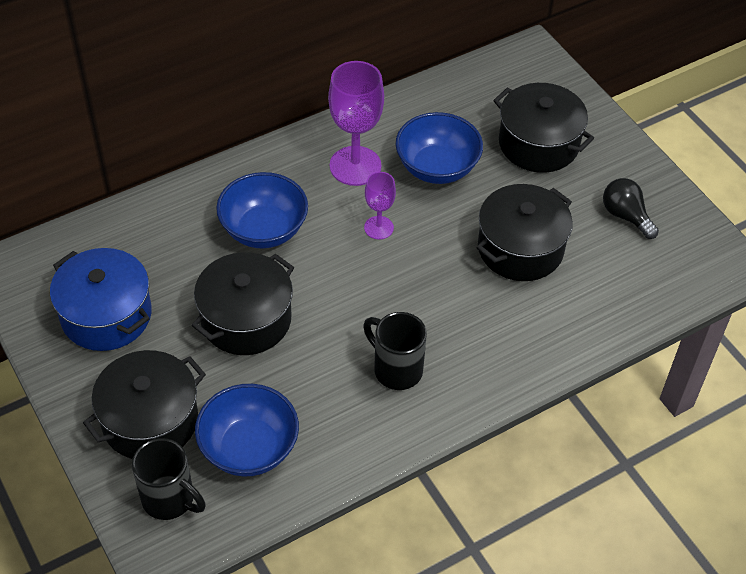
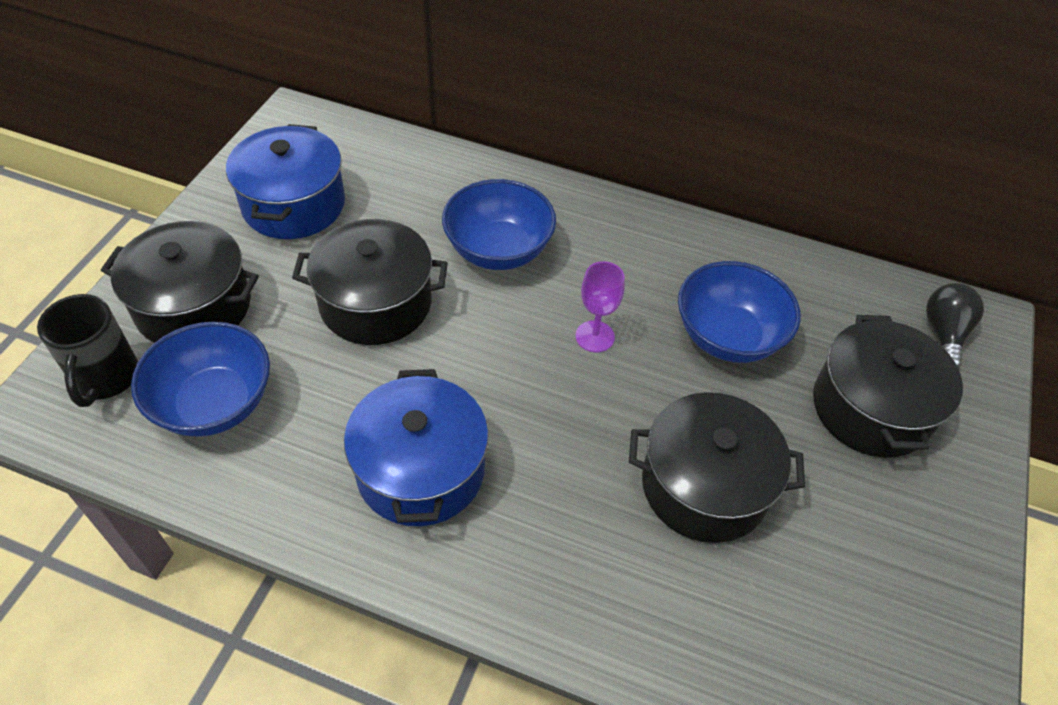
camera: 50 degrees right, 0 degrees up
(355, 166) = (652, 269): purple goblet -> none
(396, 369) = (421, 470): black mug -> blue pot
(626, 216) = (876, 572): black light bulb -> black light bulb (944, 334)

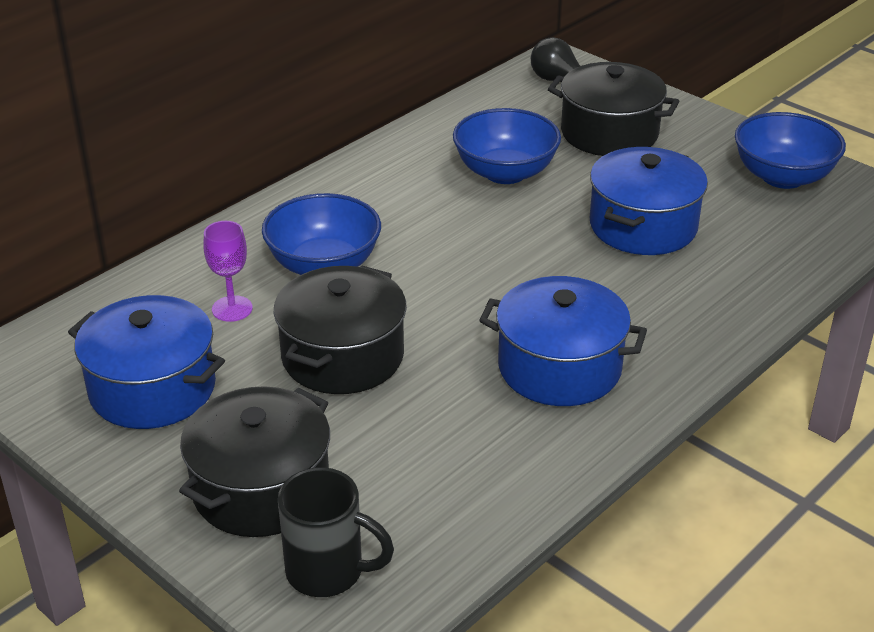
camera: 65 degrees left, 15 degrees down
(214, 403) = (411, 490): blue bowl -> blue bowl (783, 177)
(595, 336) = (465, 238): purple goblet -> purple goblet (232, 309)
(704, 486) = (643, 226): black pot -> blue pot

